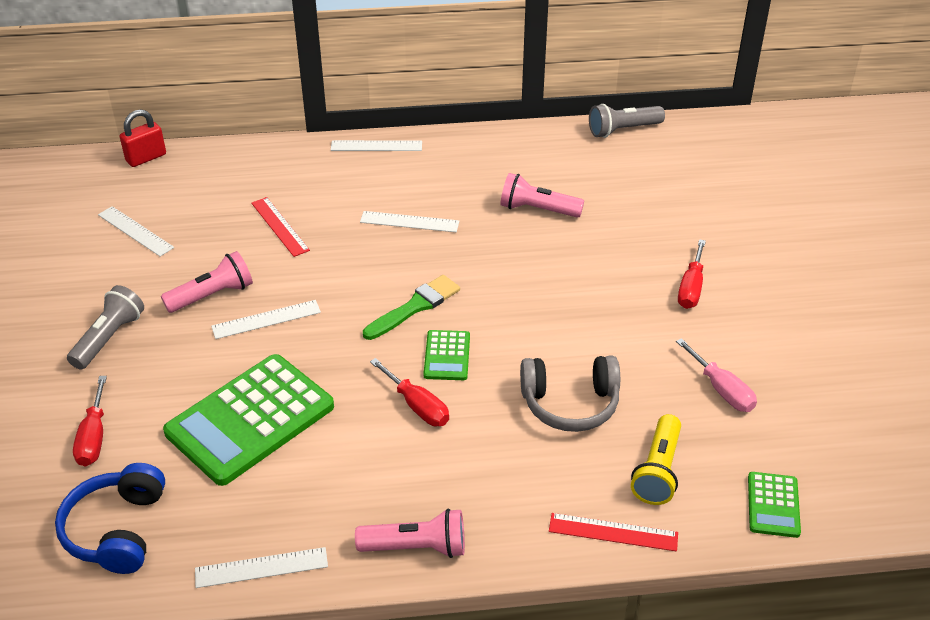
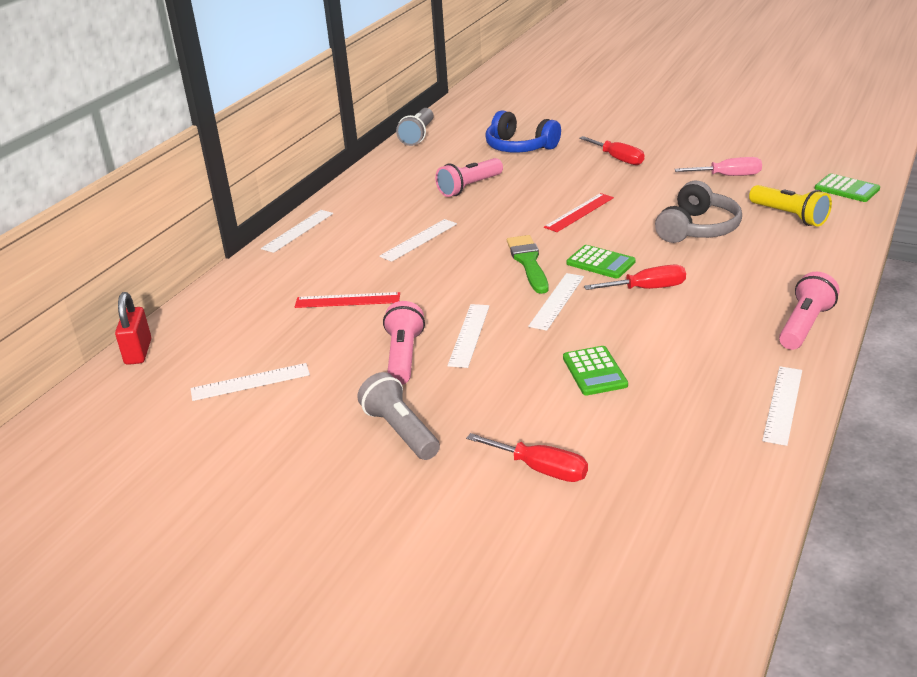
camera: 55 degrees left, 10 degrees down
(117, 530) = (683, 478): blue headphones -> blue headphones (519, 147)
(250, 419) = (594, 371): green calculator -> green calculator, size x0.47
(355, 352) = (556, 301): none -> white ruler
(613, 532) = (837, 246): red ruler -> red ruler (579, 212)

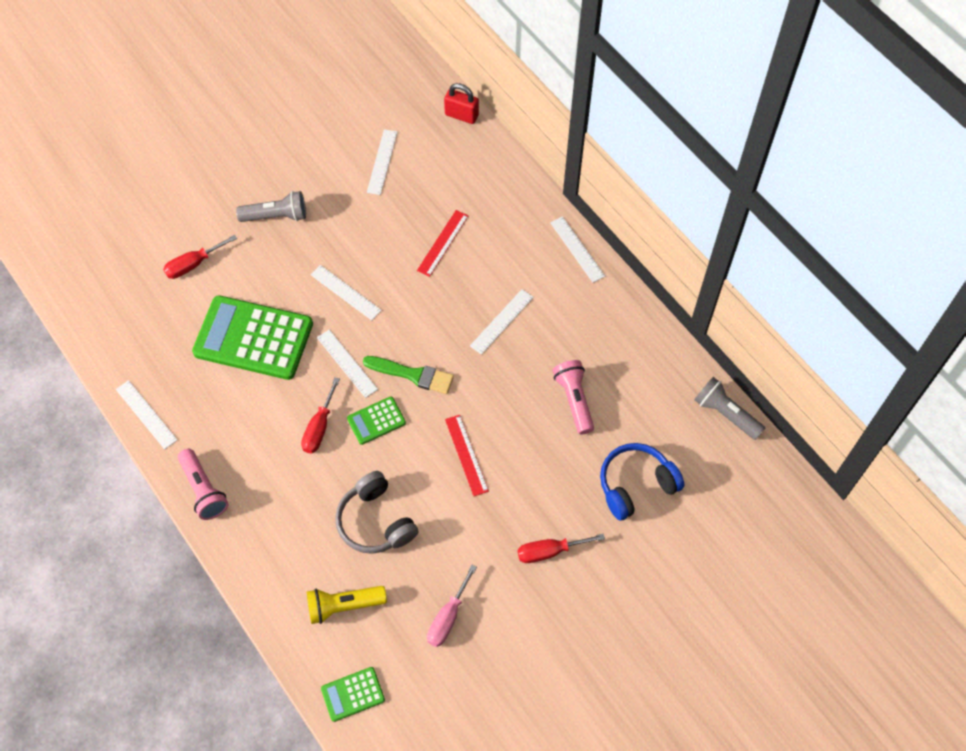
camera: 115 degrees right, 30 degrees up
(404, 356) = (349, 247): pink flashlight -> none
(419, 240) = (501, 321): white ruler -> white ruler turned 60 degrees clockwise
(594, 371) = (253, 338): green calculator -> green calculator, size x2.14

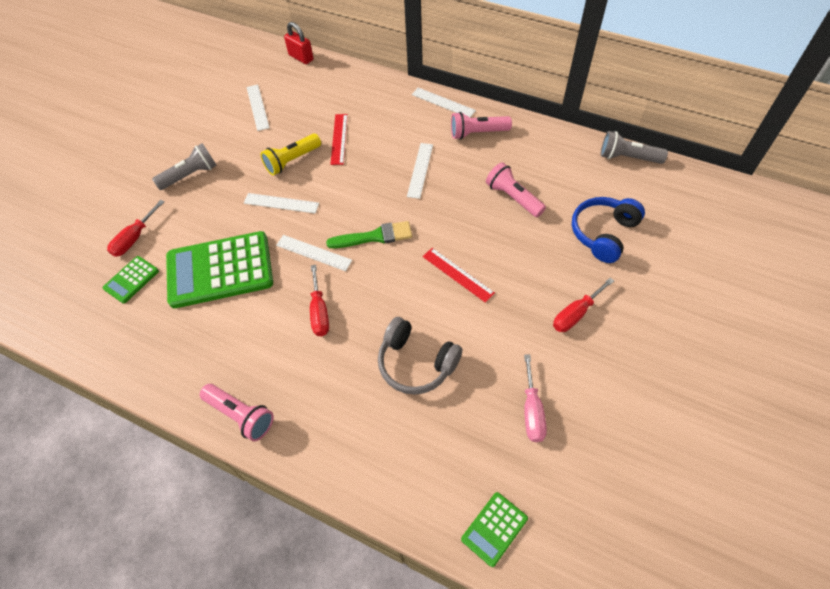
camera: 25 degrees left, 5 degrees down
(146, 414) = (149, 377): white ruler -> none
(343, 606) = (433, 450): yellow flashlight -> yellow flashlight (292, 161)
(376, 420) = (366, 284): green calculator -> green calculator (131, 280)
(461, 115) = (301, 57): red padlock -> red padlock turned 45 degrees clockwise
(588, 306) = (477, 133): none -> pink flashlight

